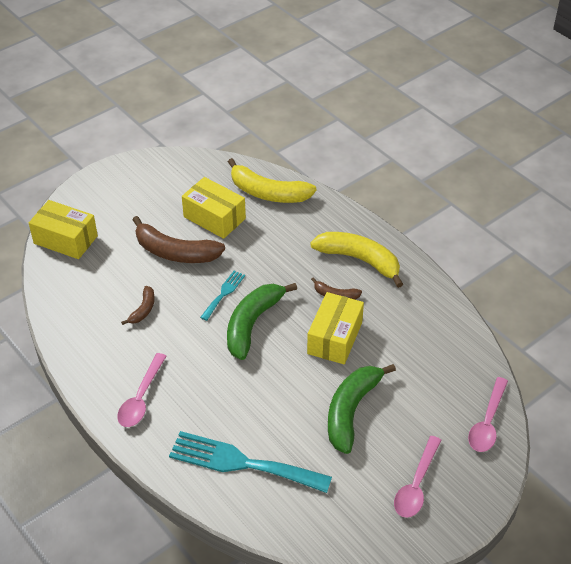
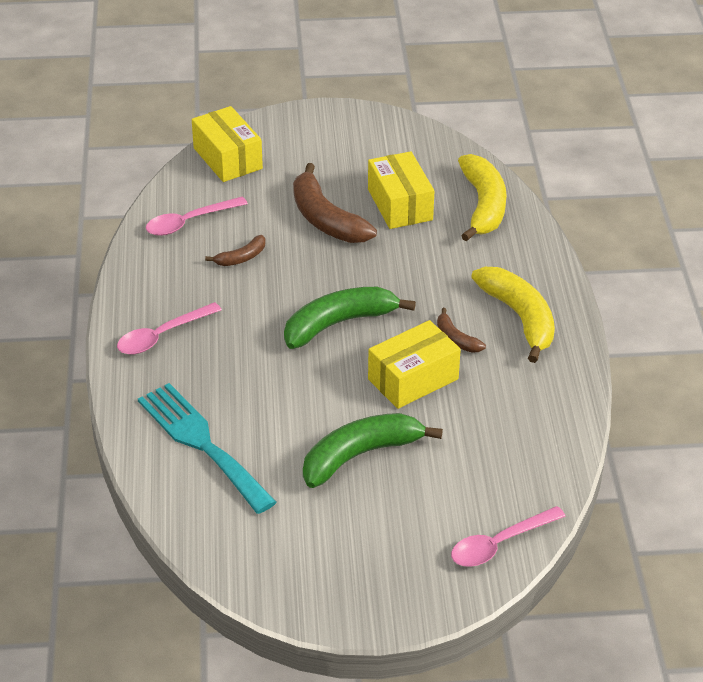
camera: 35 degrees right, 5 degrees down
(224, 293) = (337, 281): turquoise fork -> none
(268, 193) = (483, 206): yellow banana -> yellow banana turned 150 degrees counterclockwise
(416, 484) = (359, 558): pink spoon -> pink spoon (189, 222)

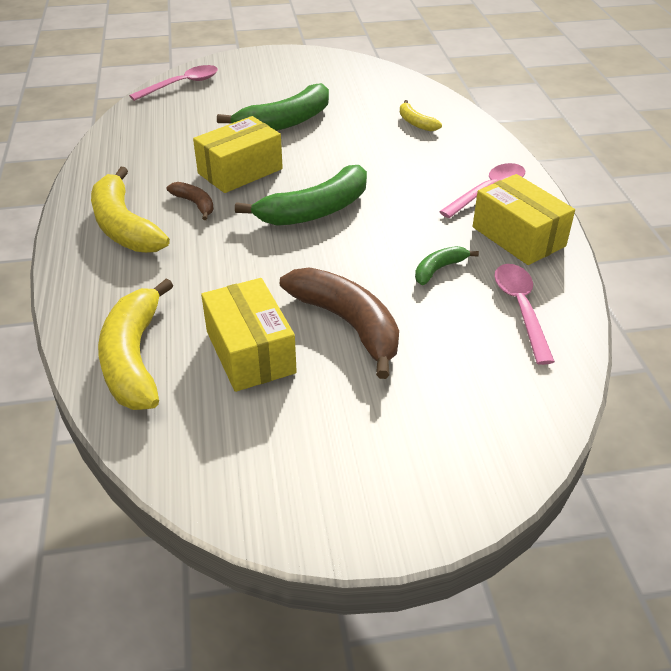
camera: 175 degrees right, 0 degrees up
(189, 222) = (521, 309): pink spoon -> pink spoon turned 60 degrees counterclockwise
(202, 443) = (415, 123): turquoise fork -> yellow banana
(227, 158) = (515, 413): yellow box -> yellow box (518, 236)
(241, 258) = (439, 269): brown banana -> green banana

